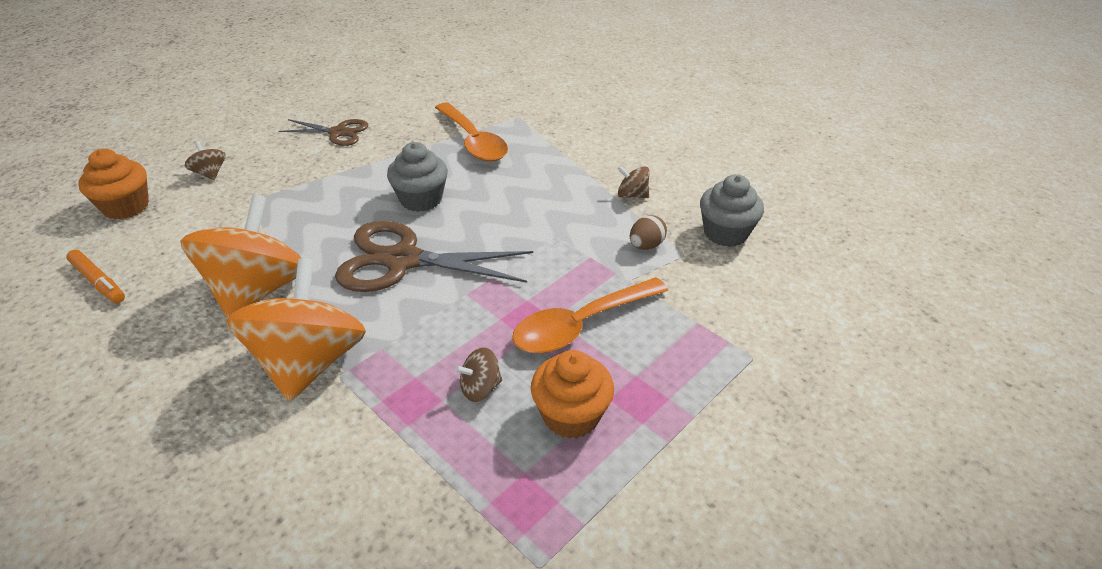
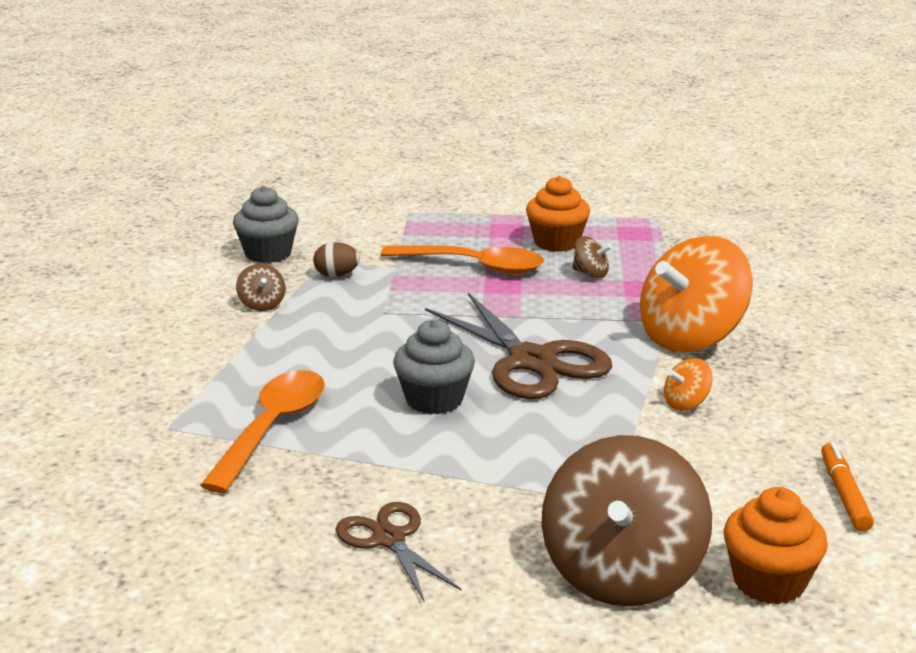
camera: 130 degrees left, 15 degrees down
(210, 173) = (622, 573): brown spinning top -> brown spinning top, size x2.41
(257, 290) = (686, 403): orange spinning top -> orange spinning top, size x0.42

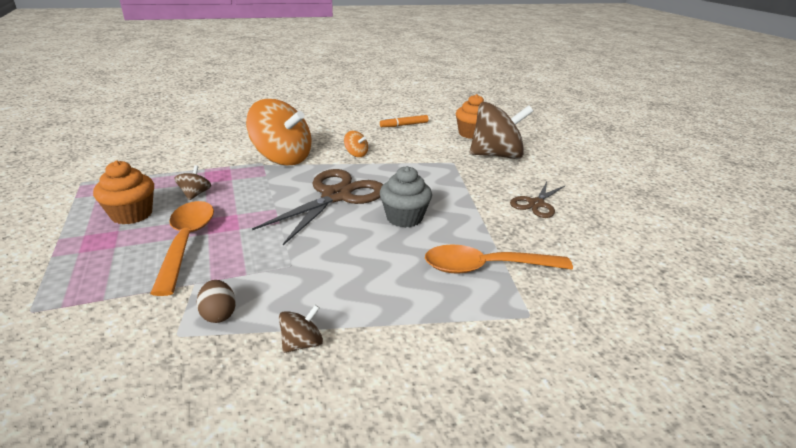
camera: 115 degrees left, 5 degrees up
(268, 253) = (160, 391): grey cupcake -> none

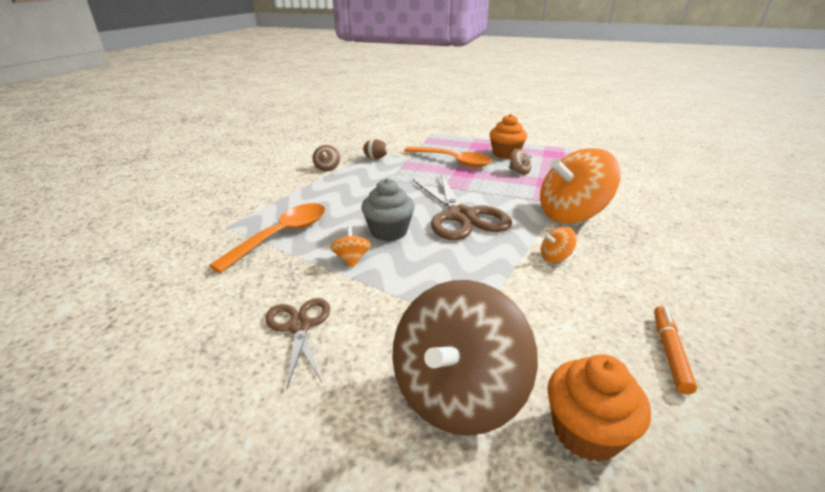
camera: 130 degrees right, 0 degrees up
(460, 217) = (351, 259): none -> orange spinning top

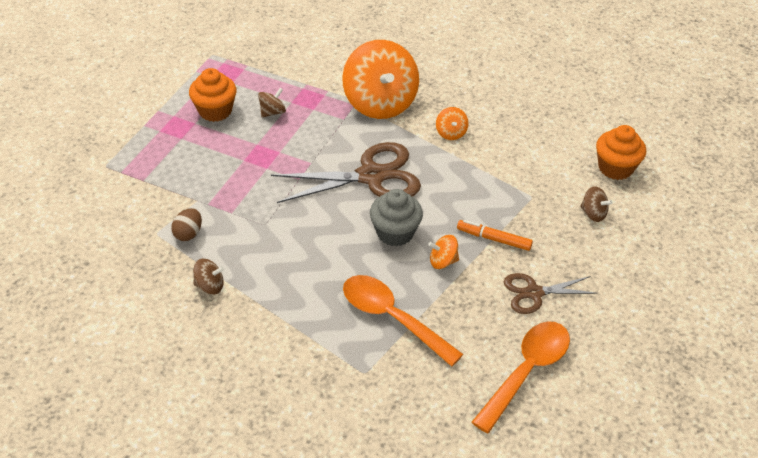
camera: 85 degrees left, 15 degrees up
(453, 161) = (224, 160): orange spoon -> orange spoon (526, 371)
(457, 393) = (593, 213): brown spinning top -> brown spinning top, size x0.42
(669, 352) = (557, 115): orange marker -> orange marker (494, 239)

